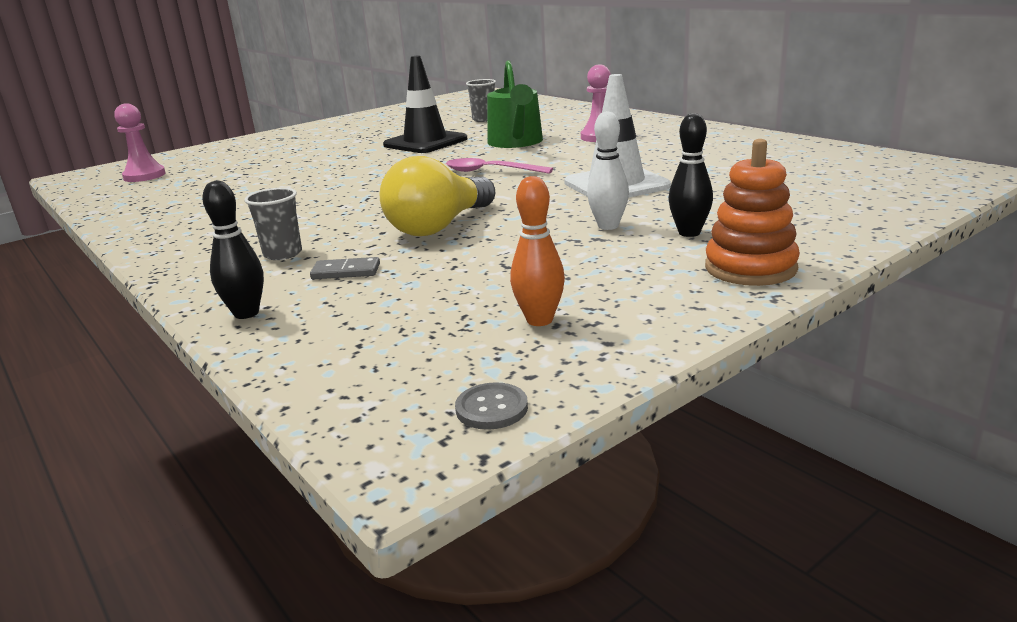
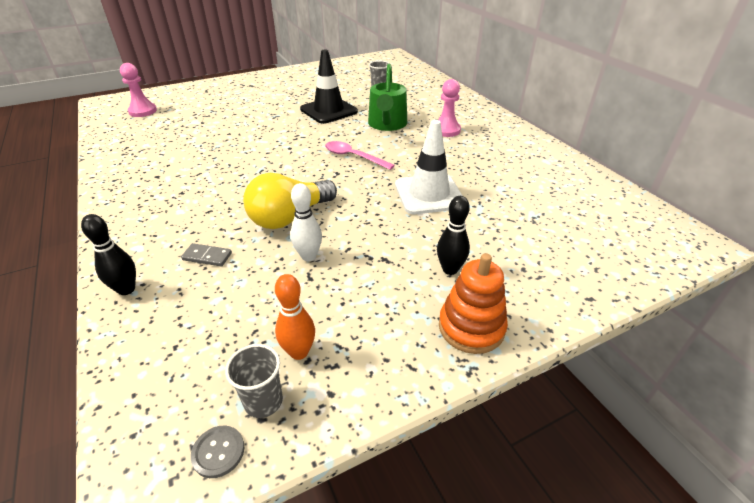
camera: 10 degrees right, 15 degrees up
(283, 254) = (180, 224): grey cup -> grey cup (263, 401)
(608, 226) = (399, 246): white bowling pin -> white bowling pin (309, 256)

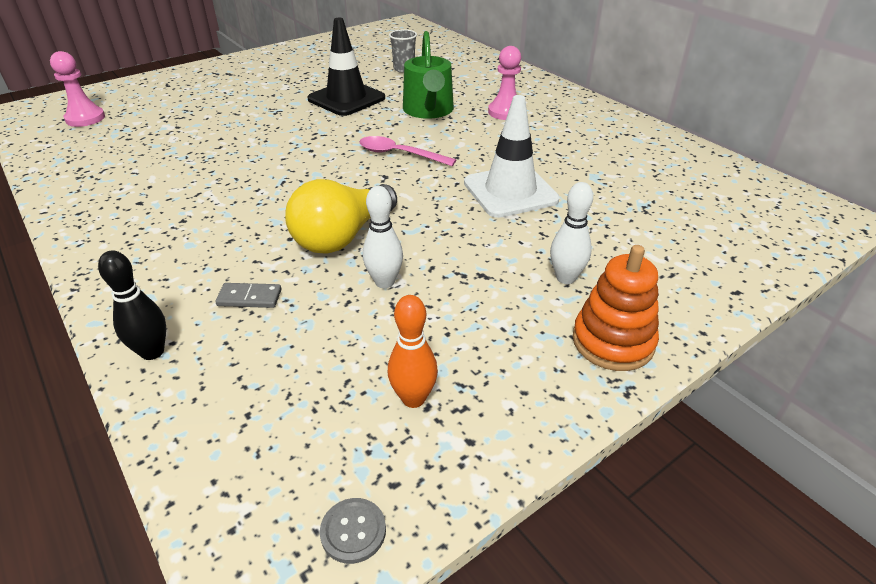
camera: 10 degrees left, 0 degrees up
(263, 401) = (389, 463): grey cup -> none
(450, 269) = (565, 278): black bowling pin -> white bowling pin

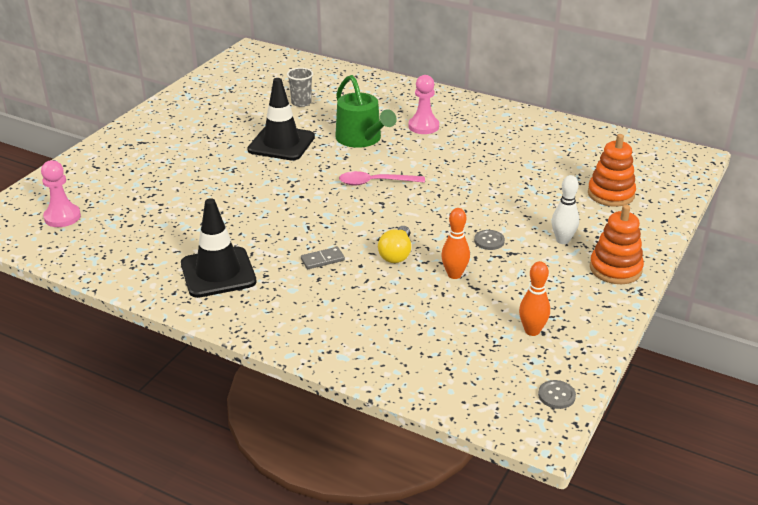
camera: 25 degrees left, 5 degrees down
(142, 204) = (218, 273): none -> black traffic cone
(152, 352) = (351, 357): black bowling pin -> none
(249, 297) = (377, 309): grey domino -> grey domino (322, 260)
(342, 237) = (396, 254): yellow light bulb -> yellow light bulb, size x0.62
(384, 282) = (454, 274): white bowling pin -> orange bowling pin
(467, 252) = (489, 241): none -> grey button
(510, 191) = (481, 191): white traffic cone -> none
(679, 235) = (611, 194): none -> orange stacking toy

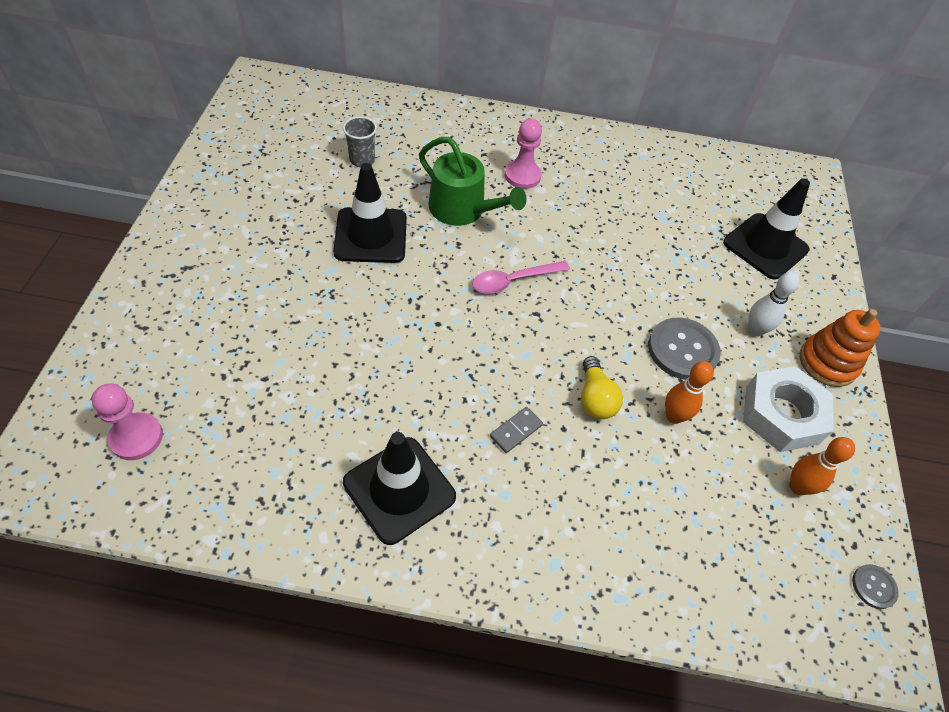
camera: 25 degrees left, 20 degrees up
(489, 241) = (682, 350): grey button -> grey button, size x1.98
(549, 290) = (782, 415): none -> white nut
(611, 194) = (765, 246): orange stacking toy -> black traffic cone

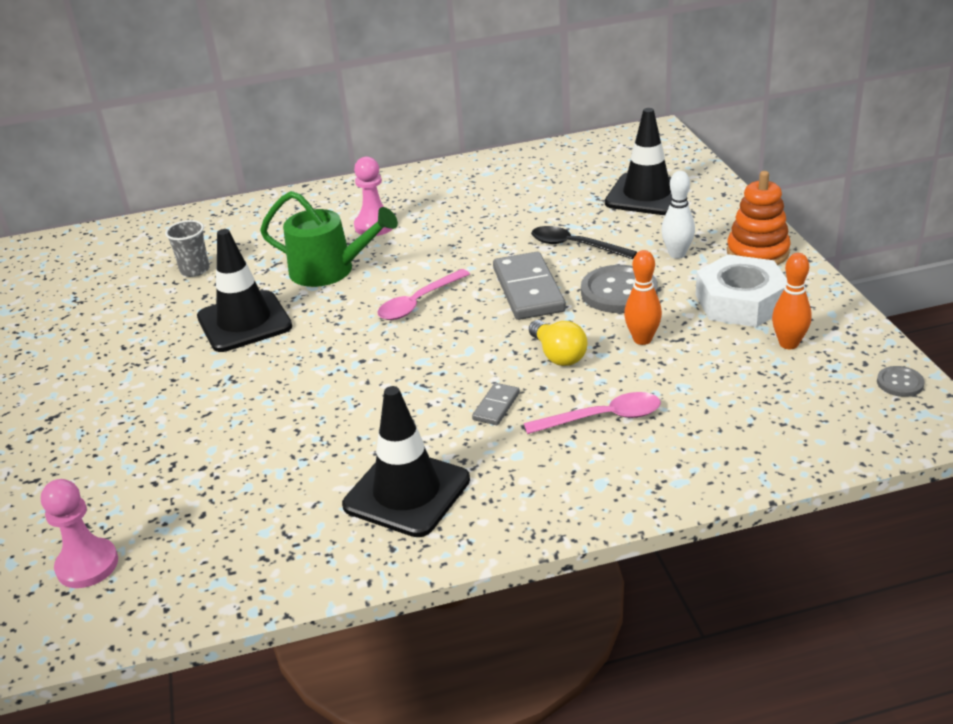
camera: 15 degrees left, 20 degrees down
(595, 490) = (603, 418): none -> pink spoon
(608, 310) = (528, 290): none -> grey domino
(673, 277) = (574, 246): none -> black spoon

